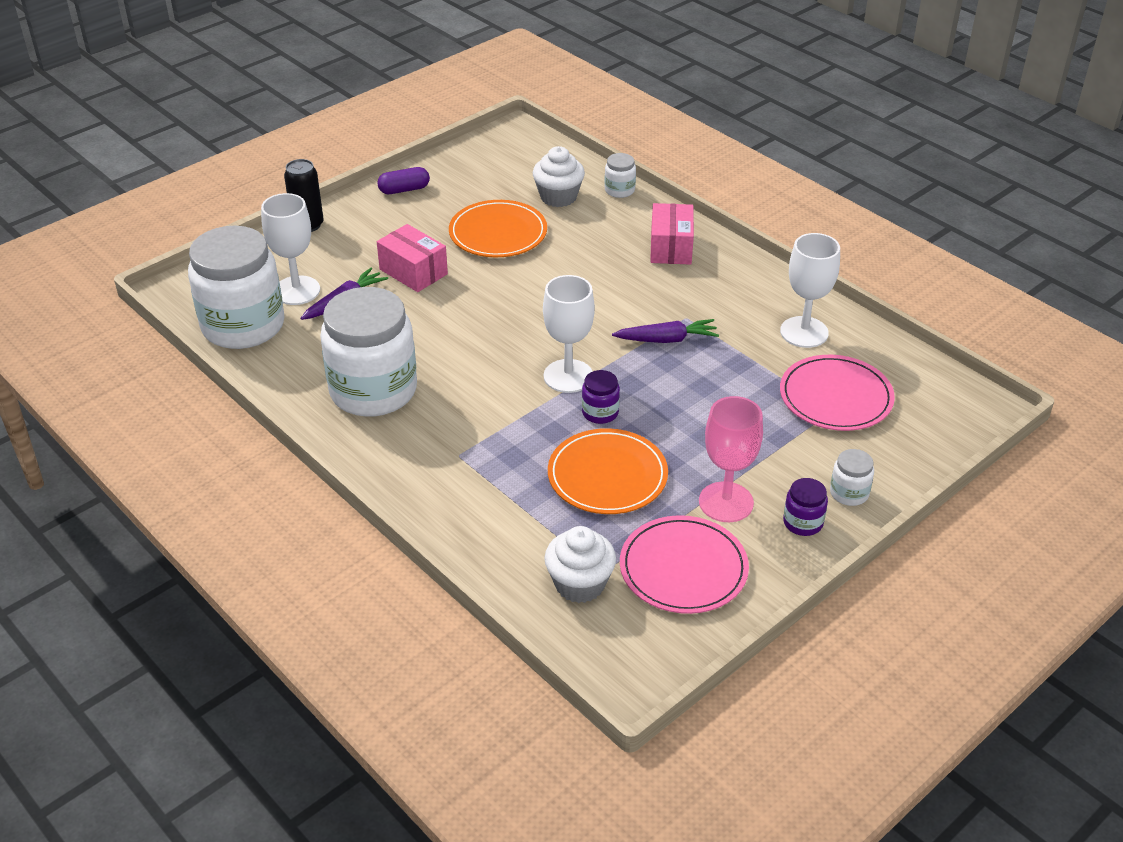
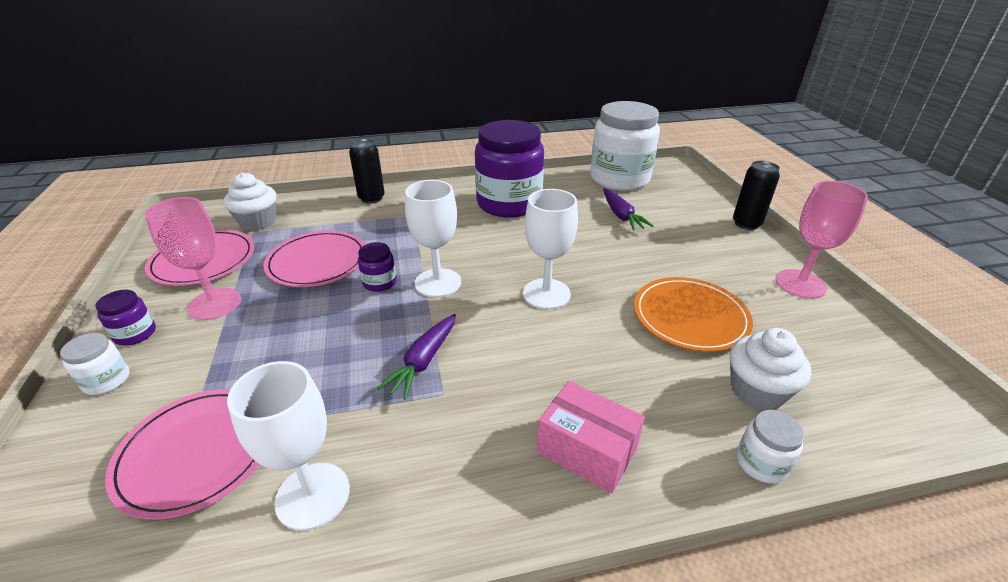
camera: 120 degrees right, 5 degrees down
(297, 290) = (650, 202): white goblet -> white goblet (546, 294)
(373, 390) = (509, 203): white jar -> purple jar
(404, 190) = (800, 284): purple capsule -> pink goblet
(413, 272) = (646, 252): pink box -> none
(444, 515) = (371, 198): none -> black can
(607, 475) = (317, 262): orange plate -> pink plate

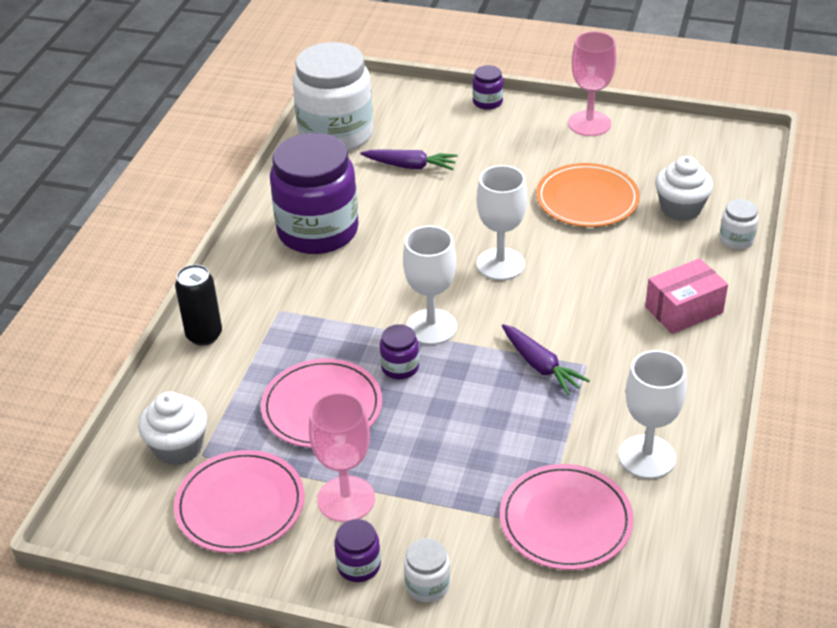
camera: 60 degrees left, 5 degrees up
(746, 224) = (487, 102): black can -> purple jar

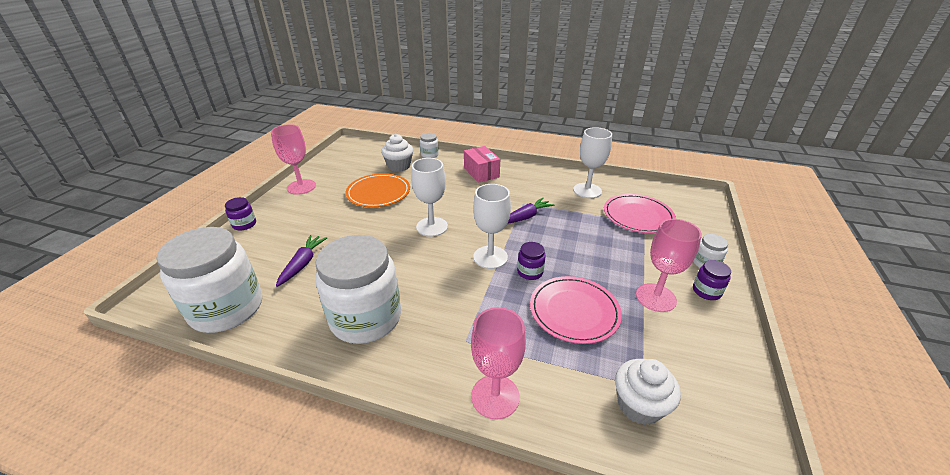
camera: 90 degrees left, 5 degrees down
(204, 335) = (495, 396): black can -> pink goblet
(240, 505) = (684, 356): pink plate -> none
(318, 231) = (366, 318): purple jar -> white jar

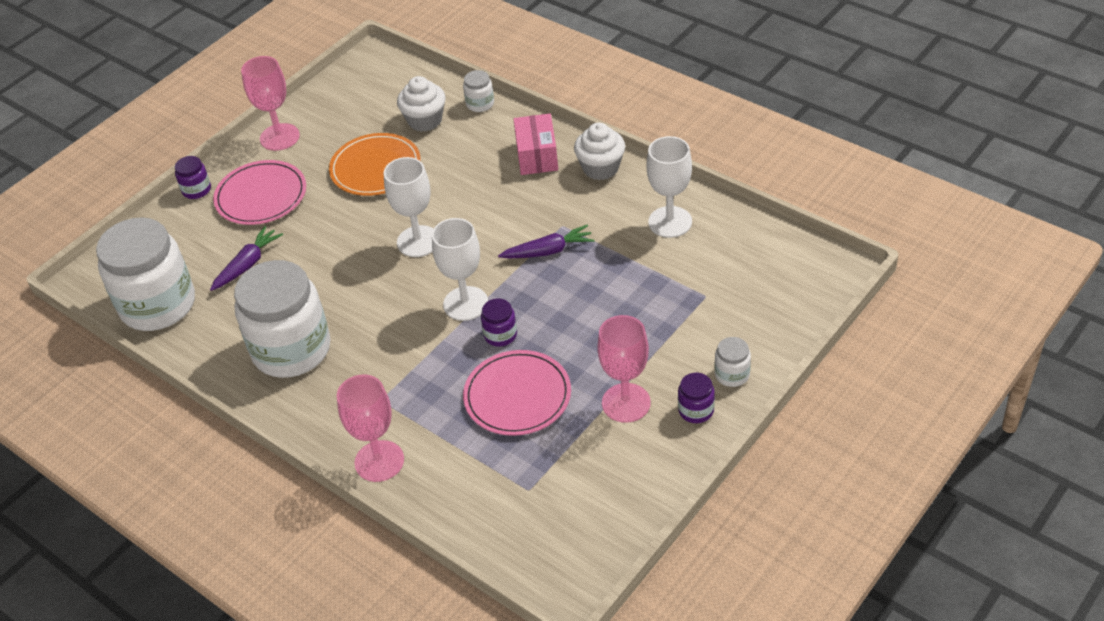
camera: 25 degrees right, 10 degrees up
(638, 216) = (707, 282): pink plate -> pink plate (261, 196)
(639, 405) = (511, 505): white cupcake -> white cupcake (600, 168)

